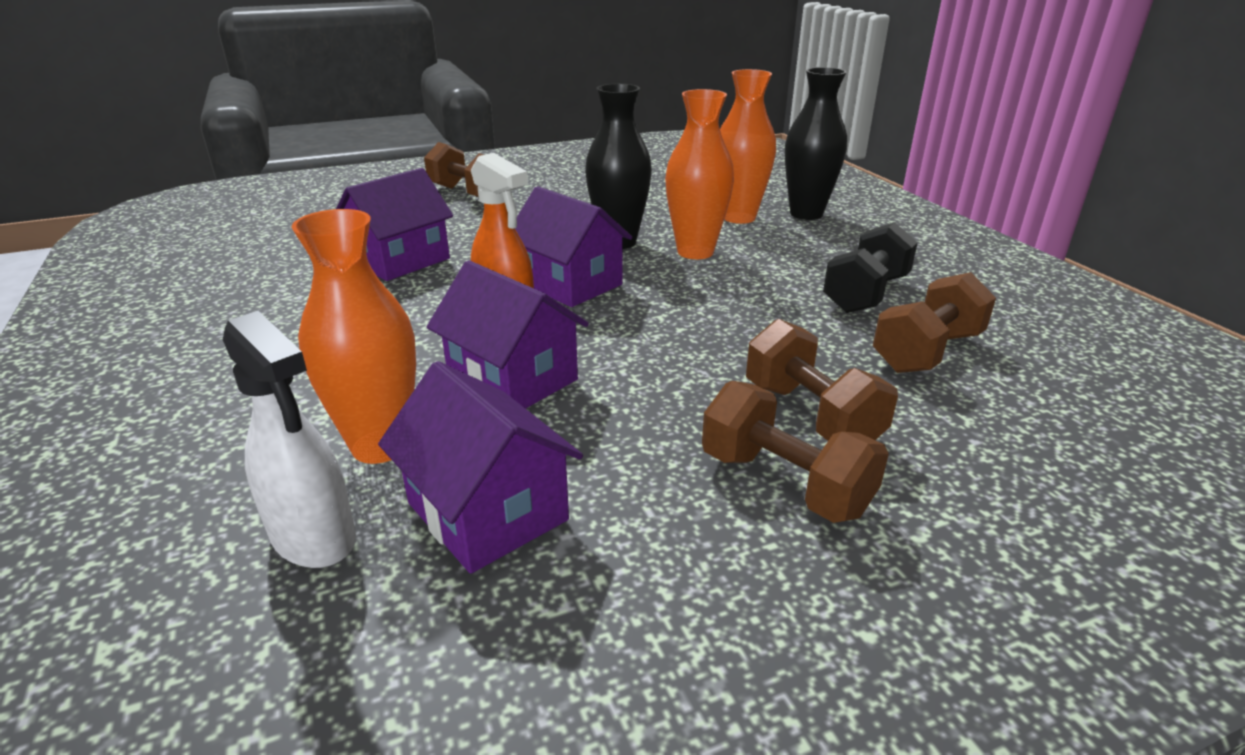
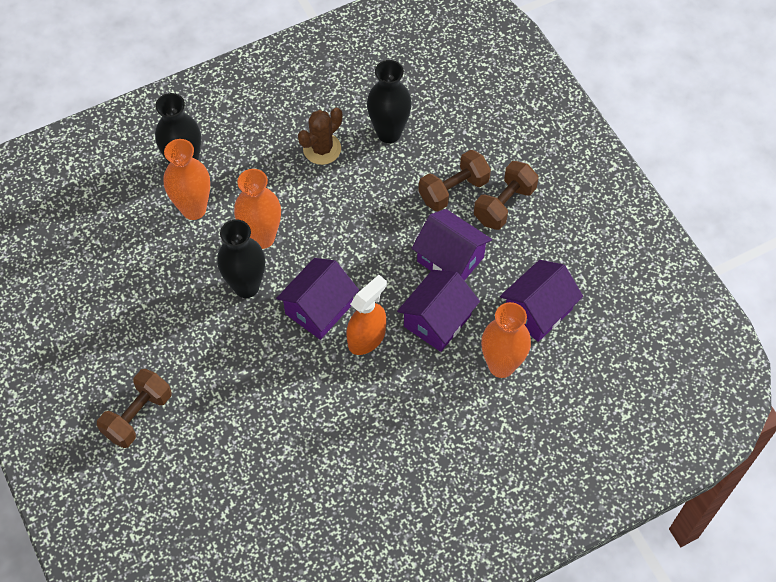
camera: 95 degrees left, 30 degrees up
(314, 537) = (562, 370): white spray bottle -> none
(400, 260) = (287, 425): purple house -> purple house (450, 259)
(865, 294) = (322, 149): black dumbbell -> brown cactus
(926, 352) = (389, 133): brown dumbbell -> black vase

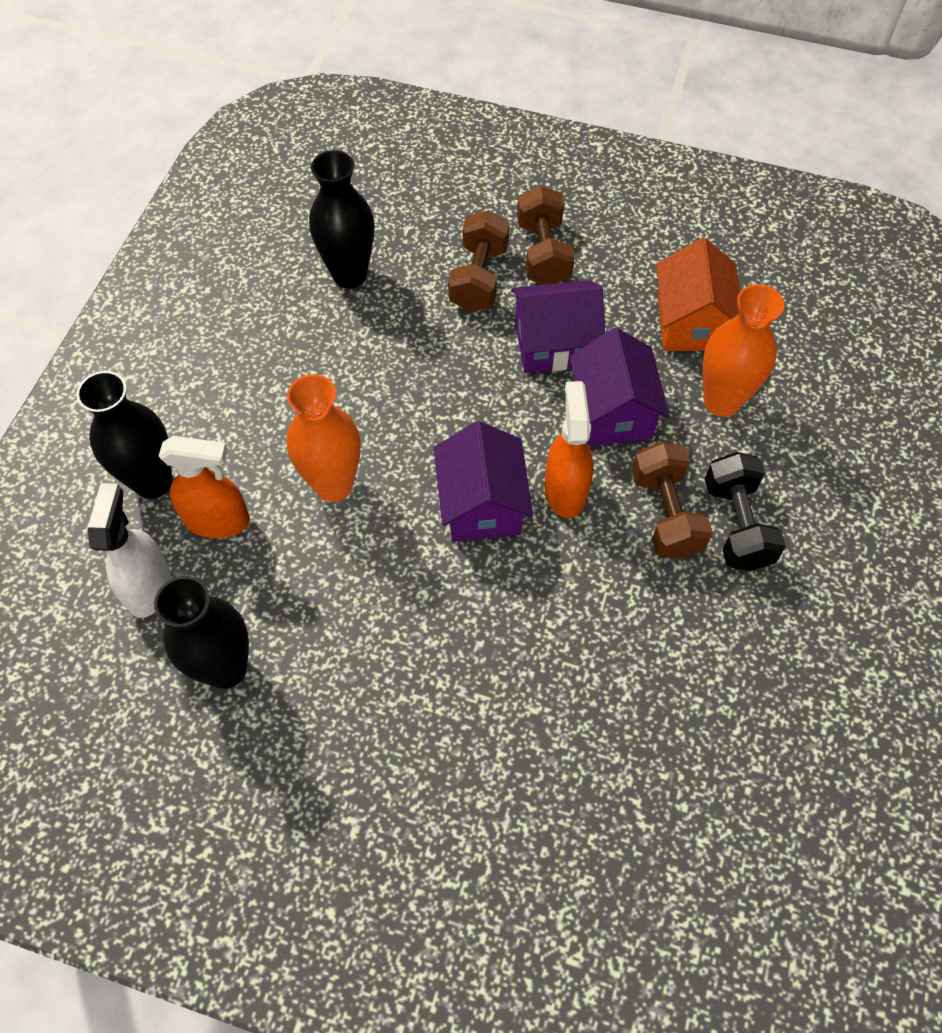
camera: 45 degrees left, 0 degrees up
(134, 214) = (148, 586): none -> white spray bottle
(138, 415) = (415, 811): brown dumbbell -> brown dumbbell (666, 514)
(194, 209) = (218, 520): orange vase -> orange spray bottle
(246, 286) = (375, 550): black vase -> black vase (226, 668)
(322, 149) = (295, 343): brown cactus -> none
(430, 431) = (736, 524): none -> black dumbbell
(538, 311) = (691, 323): purple house -> orange house

